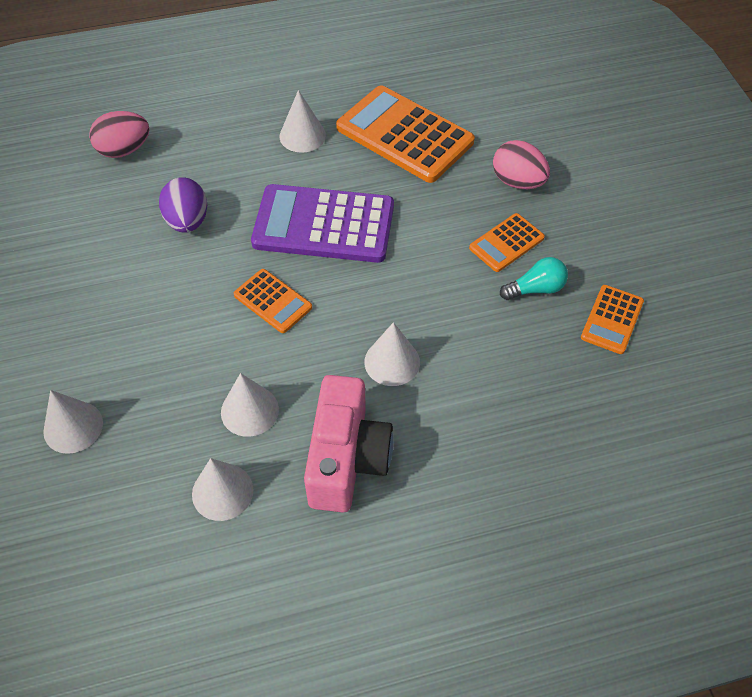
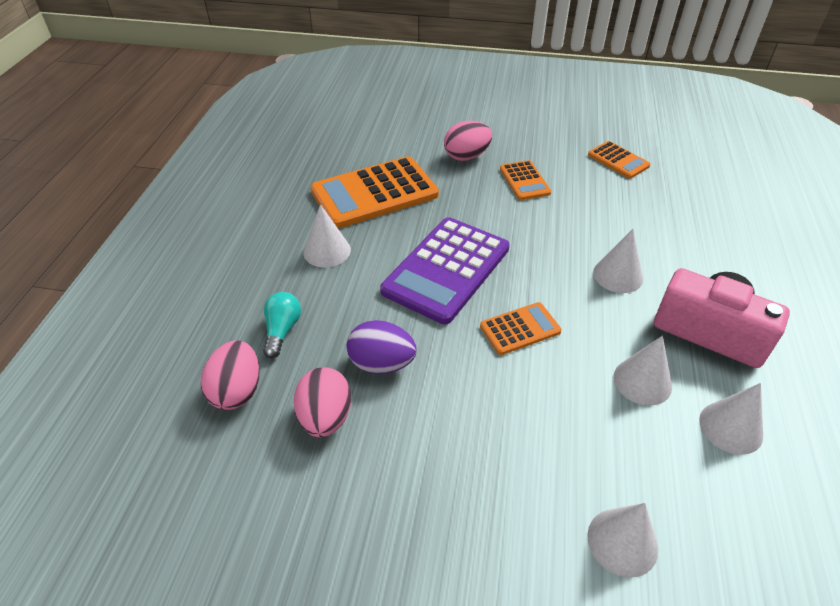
camera: 65 degrees left, 10 degrees down
(120, 209) = (325, 417): none -> pink egg
(535, 289) = (575, 182): turquoise light bulb -> turquoise light bulb (282, 330)

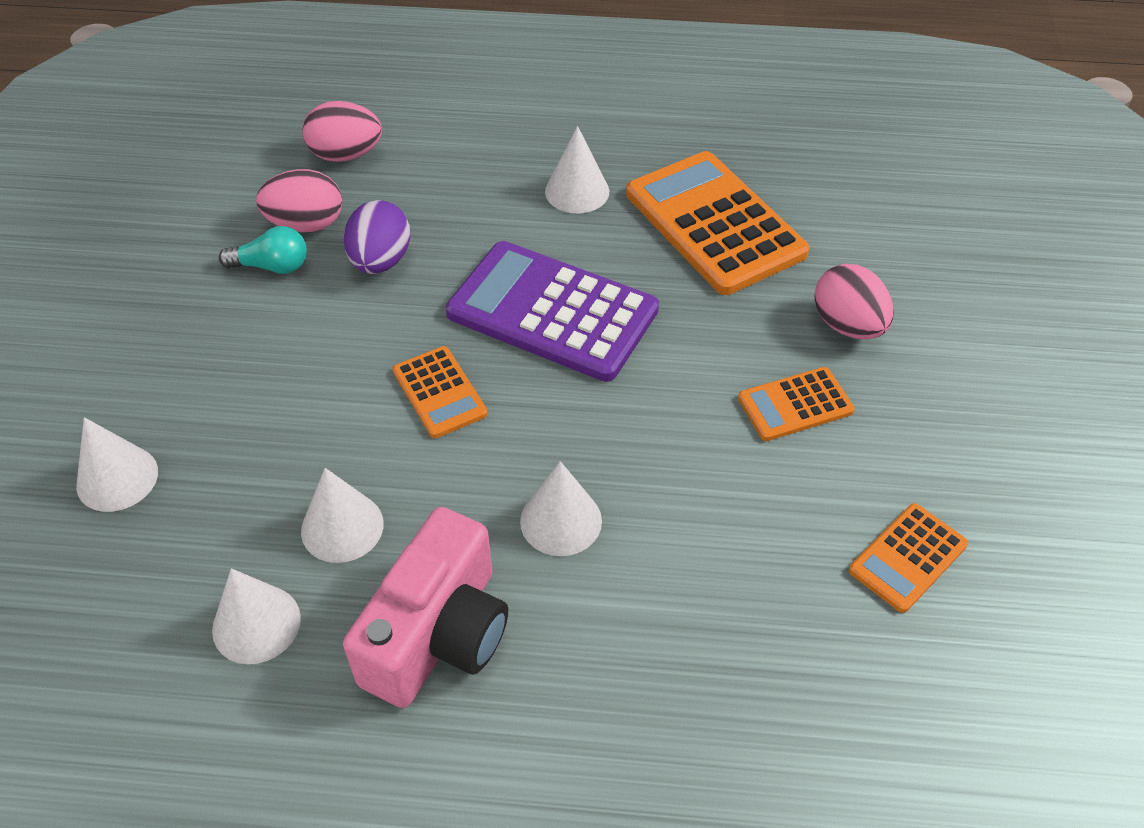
camera: 85 degrees right, 5 degrees up
(282, 330) = (433, 173): turquoise light bulb -> turquoise light bulb (272, 266)

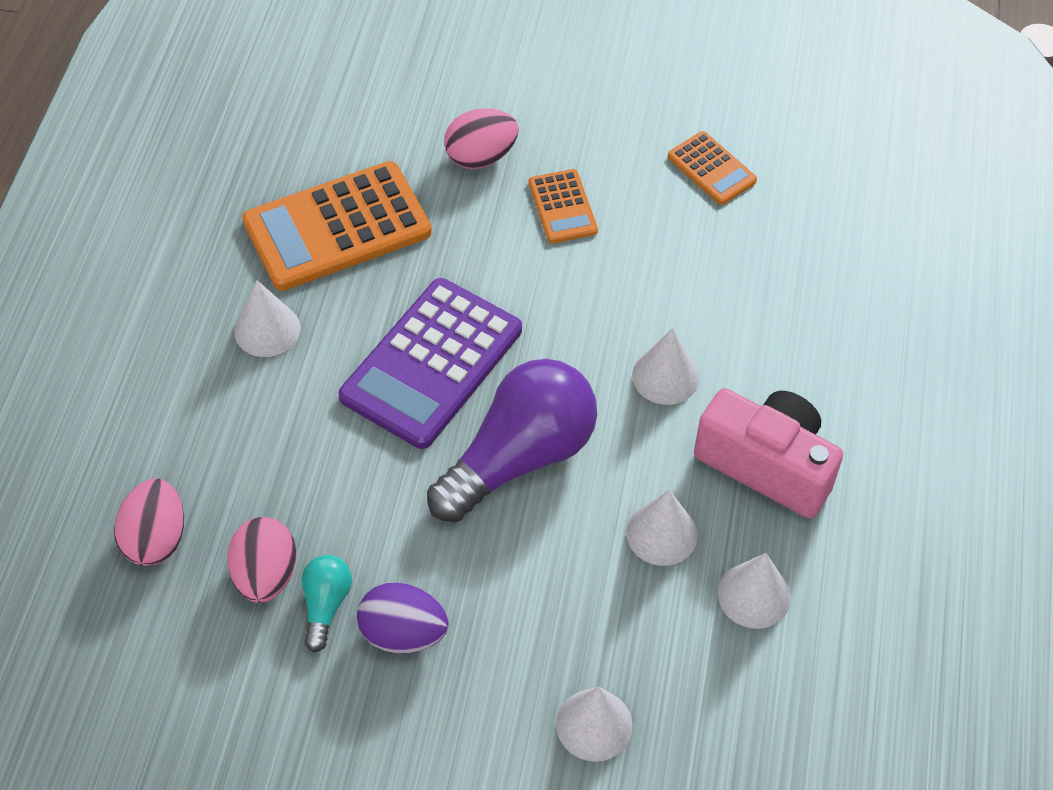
camera: 85 degrees left, 5 degrees up
(380, 261) = (337, 504): purple egg -> purple egg (403, 633)
(439, 392) = (519, 457): orange calculator -> purple light bulb

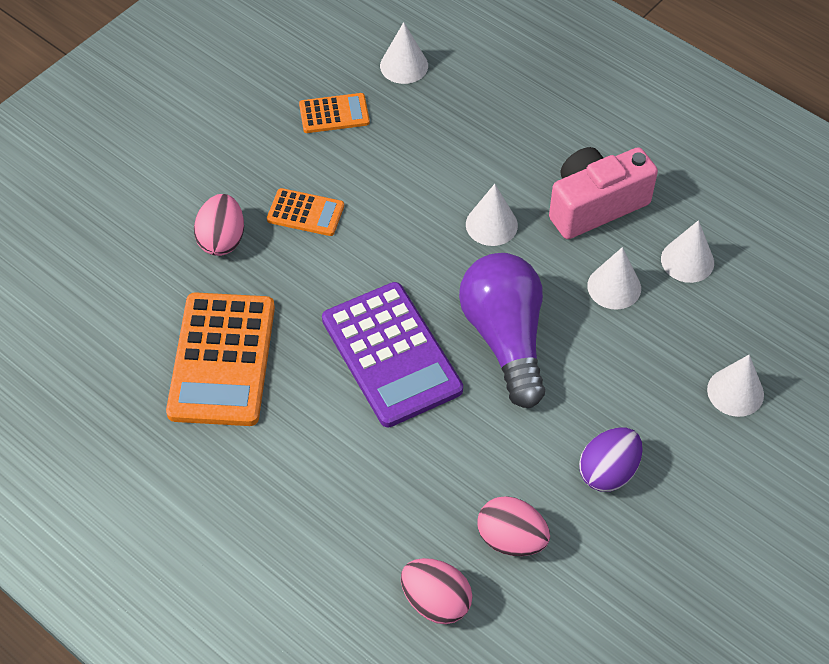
camera: 60 degrees left, 0 degrees up
(267, 329) = (288, 447): white cone -> white cone (404, 65)
(326, 605) = (558, 510): turquoise light bulb -> none

